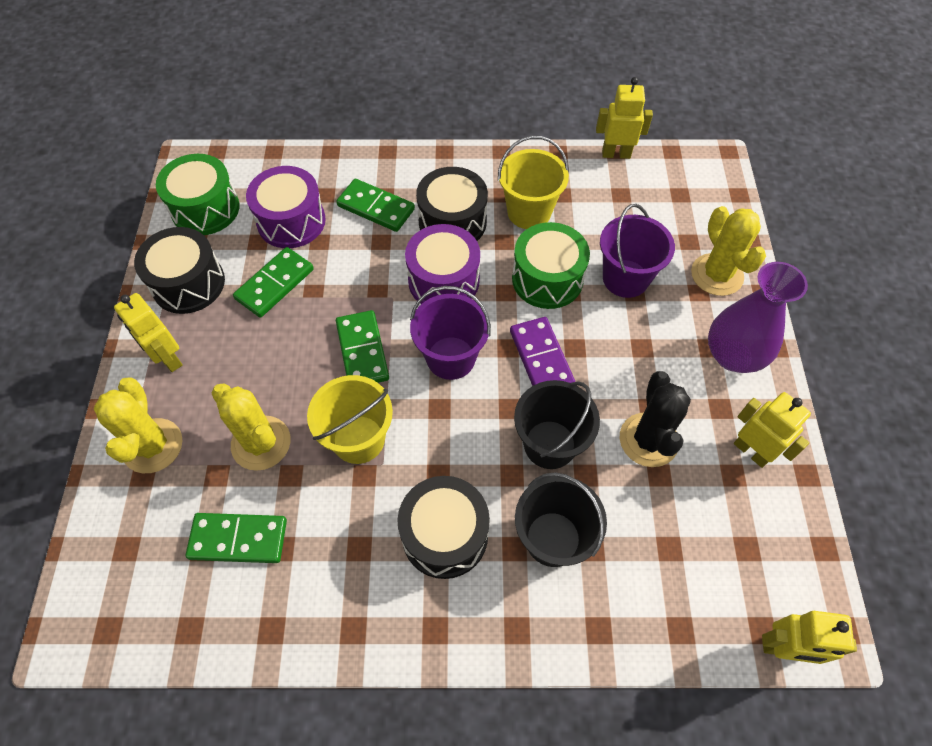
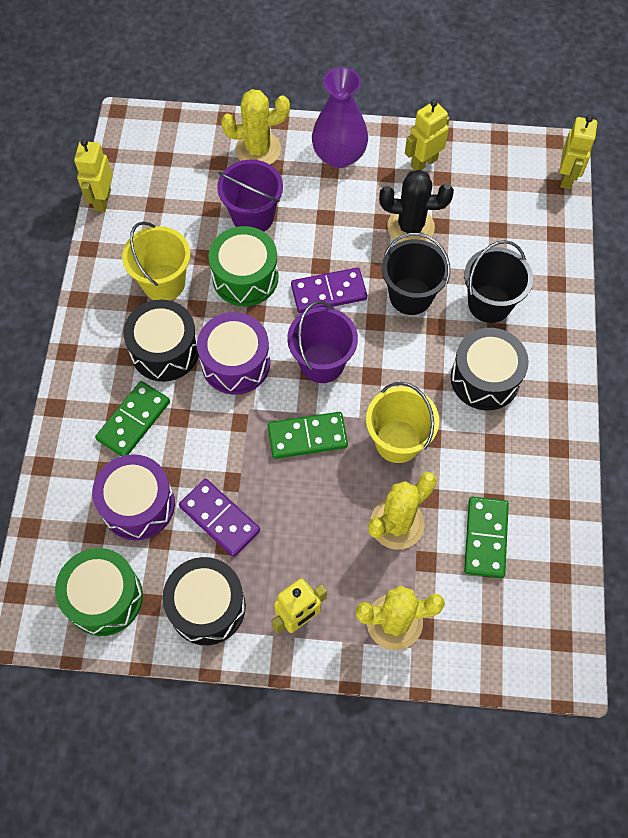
camera: 85 degrees left, 5 degrees up
(275, 284) = (220, 518): green domino -> purple domino

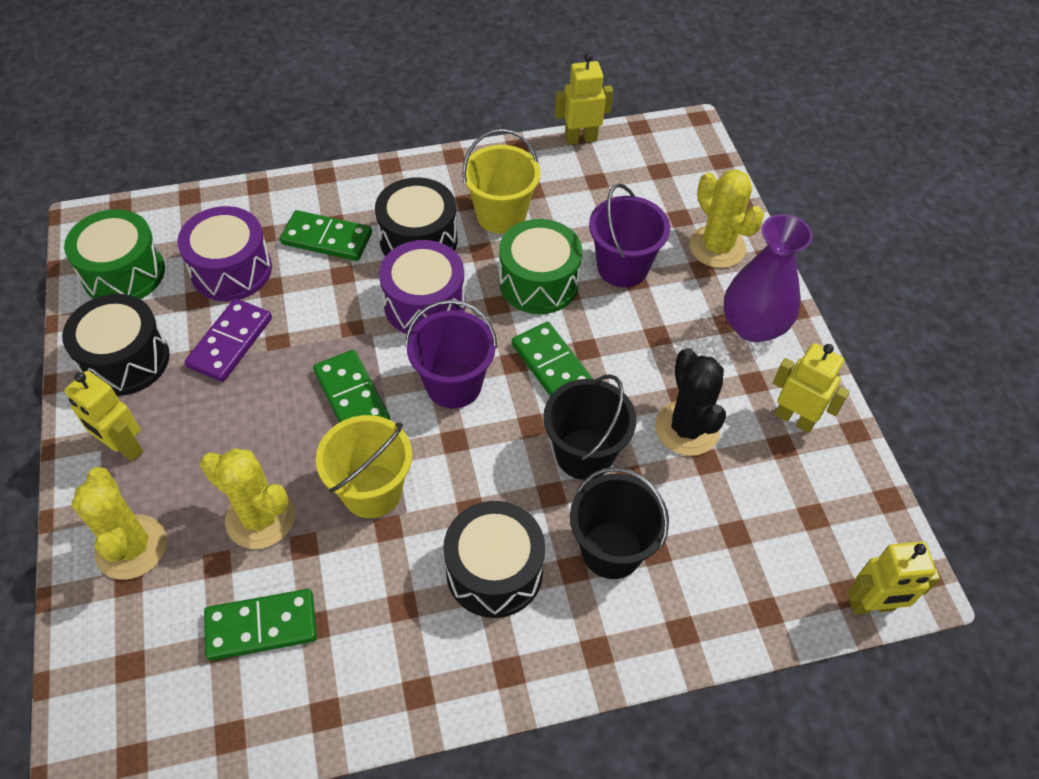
camera: 70 degrees right, 10 degrees down
(328, 292) = (553, 366): purple domino -> green domino

